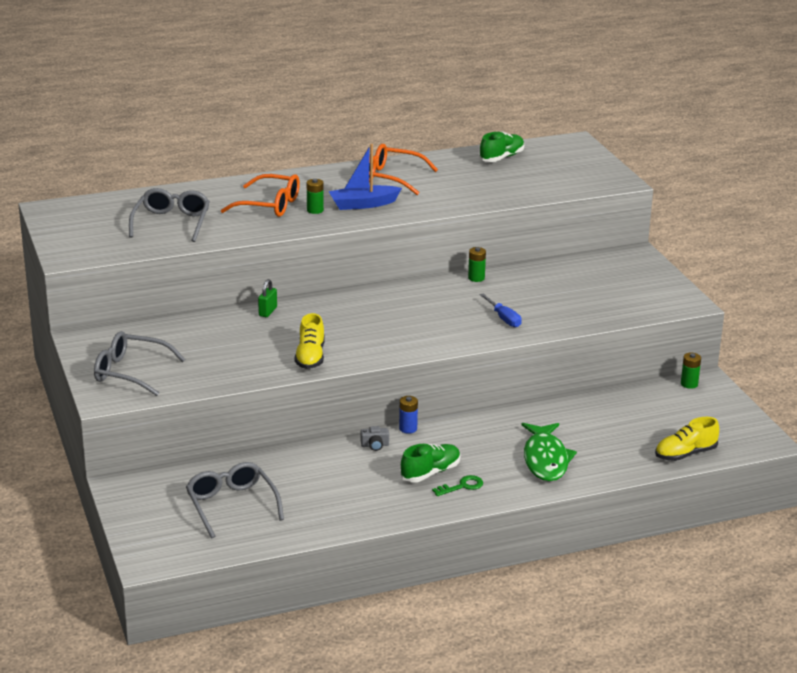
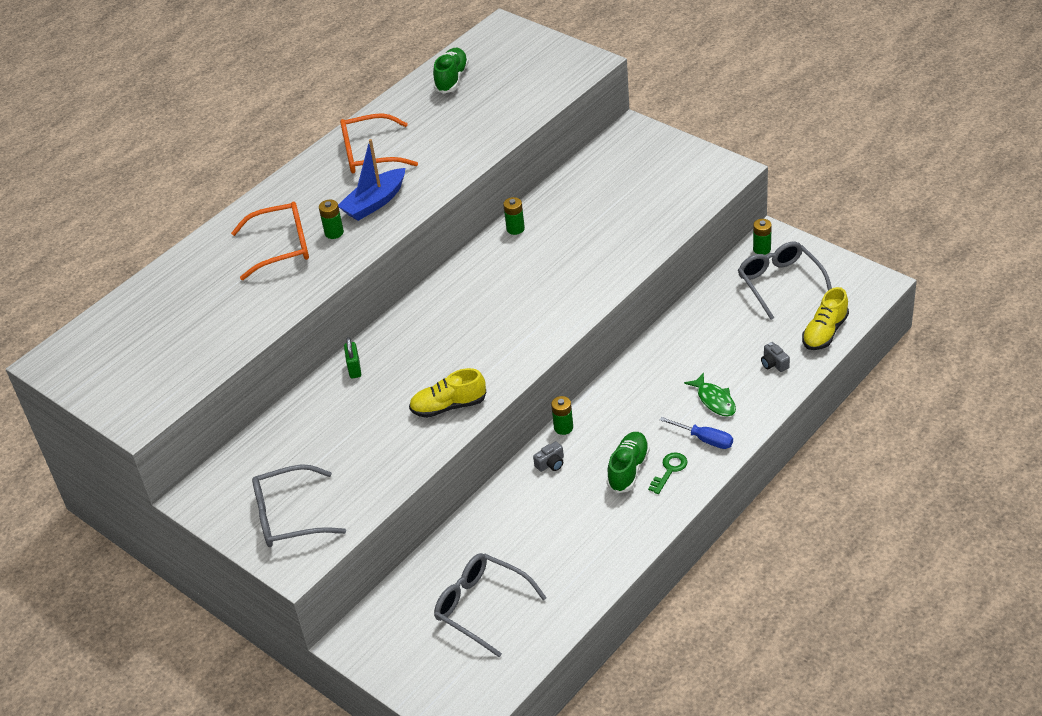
camera: 25 degrees left, 15 degrees up
(171, 223) = (202, 319): grey glasses -> grey glasses (780, 283)
(310, 357) = (448, 406): yellow shoe -> yellow shoe turned 105 degrees clockwise
(408, 428) = (563, 427): blue battery -> green battery
(504, 319) = (585, 268): blue screwdriver -> blue screwdriver (705, 440)
(545, 459) = (714, 400): green fish -> green fish, size x0.60
(620, 456) = (774, 363): none -> grey camera

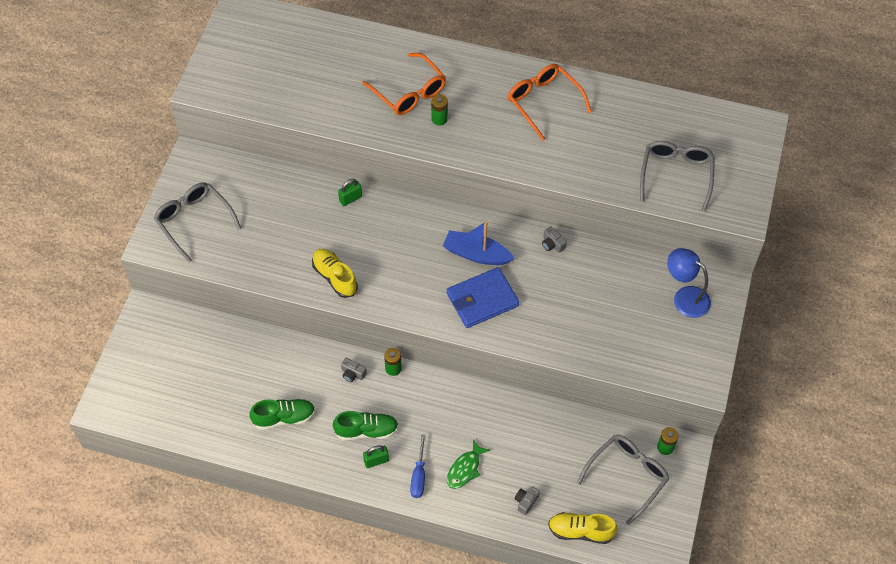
camera: 60 degrees right, 15 degrees up
(374, 203) = (485, 131): blue boat -> blue boat (476, 254)
(452, 79) = (668, 119): green shoe -> green shoe (284, 418)
(481, 607) = (201, 380): grey glasses -> grey glasses (676, 175)
(515, 229) = (552, 244): green battery -> grey camera
(549, 296) = (482, 300): none -> blue wallet
(631, 157) = (685, 297): none -> blue lamp
(669, 470) = (376, 461): green key -> green padlock

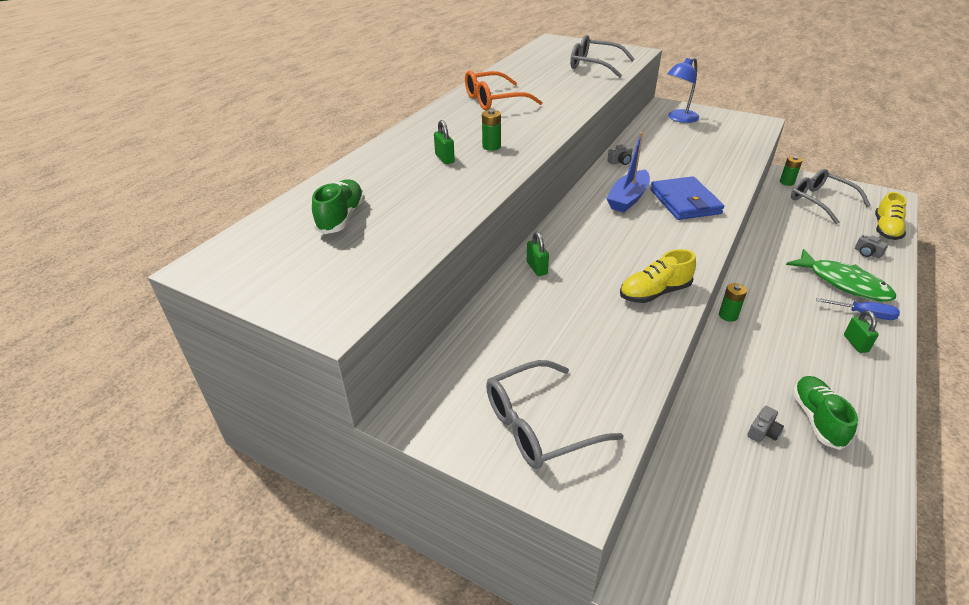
camera: 75 degrees left, 20 degrees down
(352, 374) = (739, 348): grey camera -> grey camera (763, 432)
(366, 430) = (816, 346): green shoe -> green shoe (341, 217)
(409, 92) = (444, 158): orange glasses -> green padlock
(465, 469) = (843, 283): green fish -> green fish, size x1.68

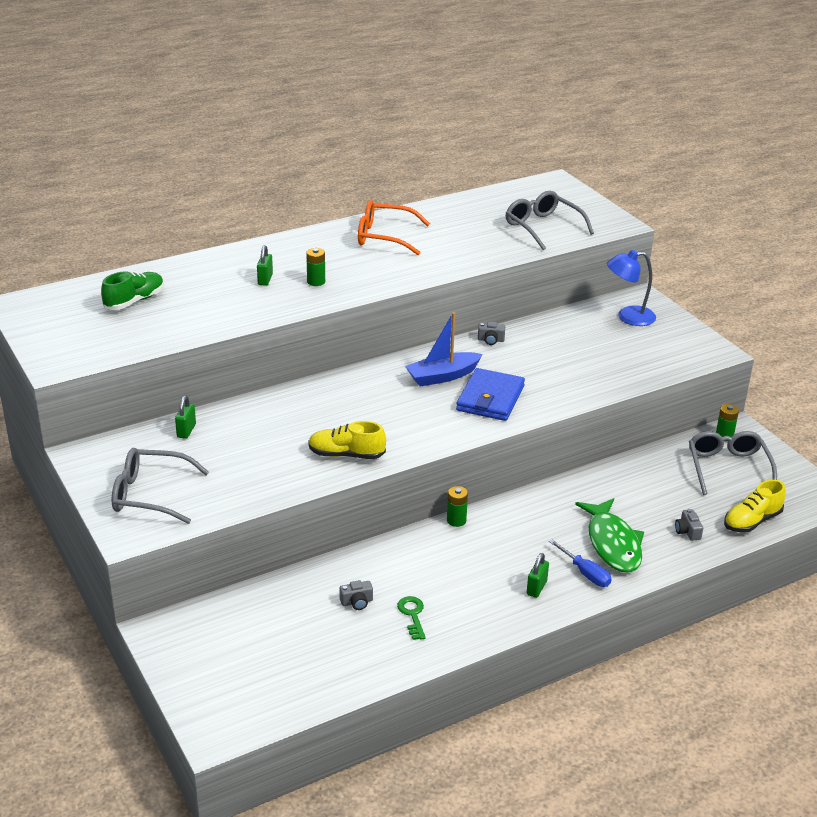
camera: 30 degrees right, 5 degrees down
(537, 268) = (283, 401): green padlock -> green padlock (186, 431)
(817, 419) = (412, 615): green shoe -> green key

